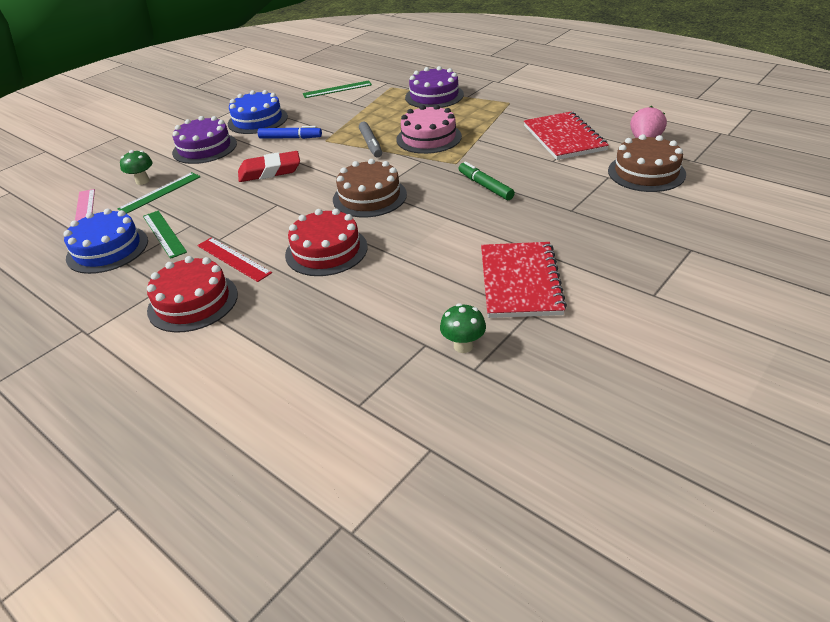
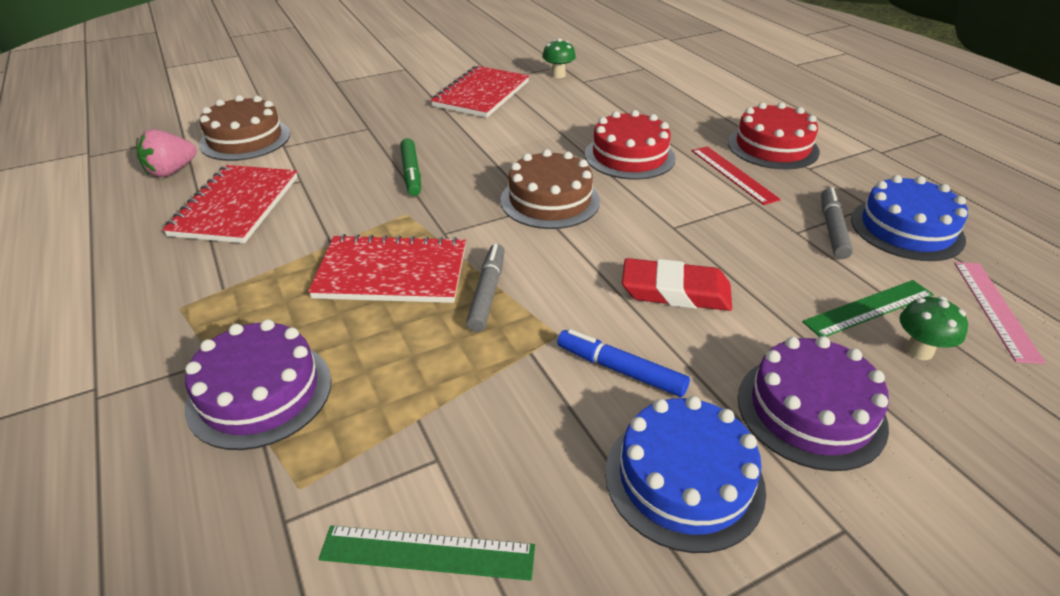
camera: 160 degrees left, 0 degrees up
(164, 234) = (832, 229): green ruler -> grey marker
(429, 138) = (392, 273): pink cake -> red notebook

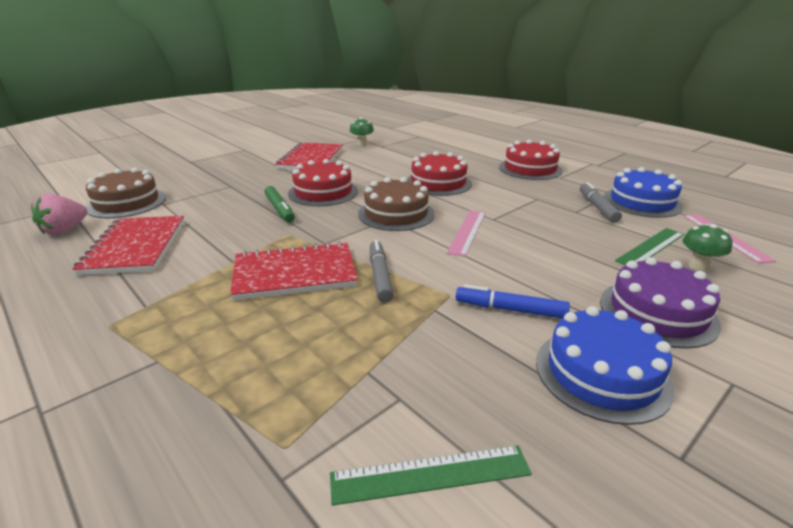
camera: 15 degrees left, 10 degrees down
(260, 393) = (213, 378): purple cake -> none
(474, 152) = (323, 192): none -> red cake
(628, 243) = (467, 232): none -> pink ruler
(675, 291) = (519, 255): red eraser -> none
(733, 174) = (514, 185): red ruler -> none

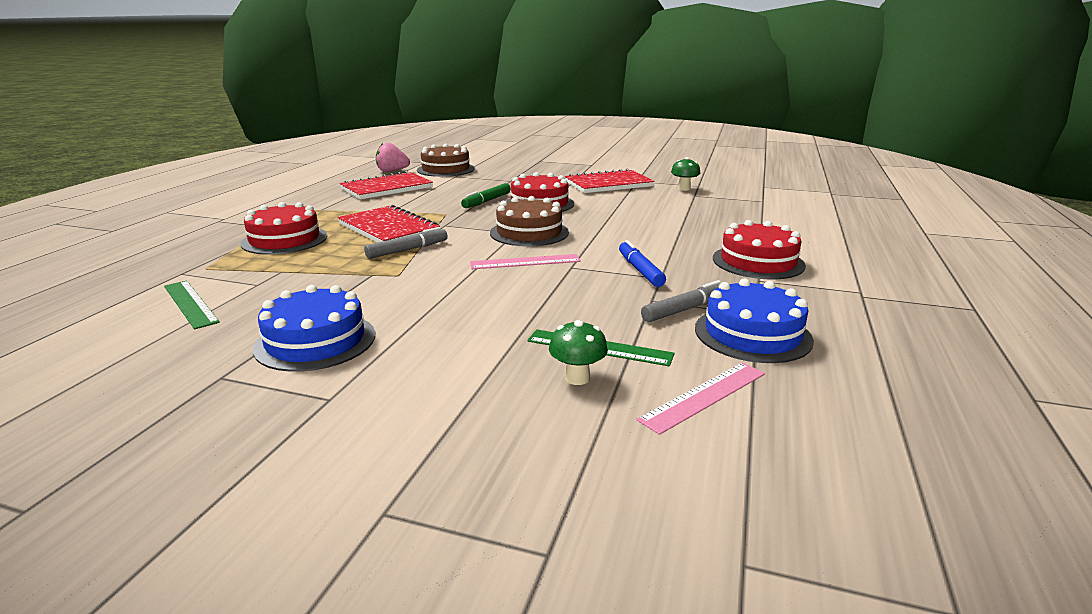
camera: 60 degrees right, 5 degrees down
(438, 183) = (630, 232): red cake -> red cake (284, 240)
(510, 310) = (391, 298): blue marker -> blue marker (640, 270)
(657, 312) = (437, 358): purple cake -> none

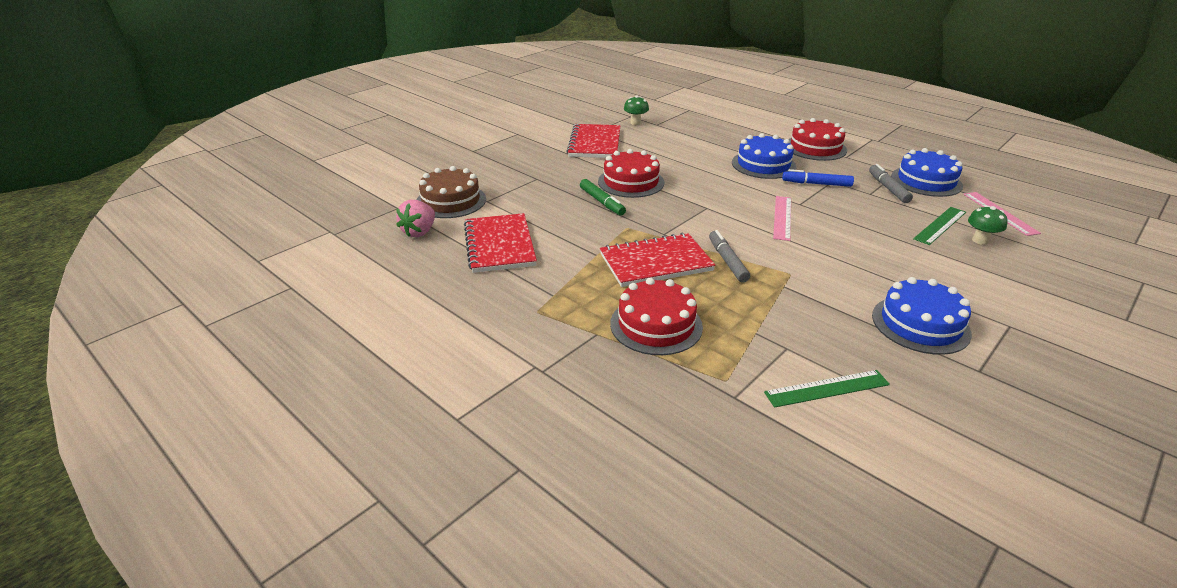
camera: 65 degrees left, 10 degrees up
(529, 232) = (711, 202): brown cake -> none
(658, 243) = (763, 164): none -> blue cake

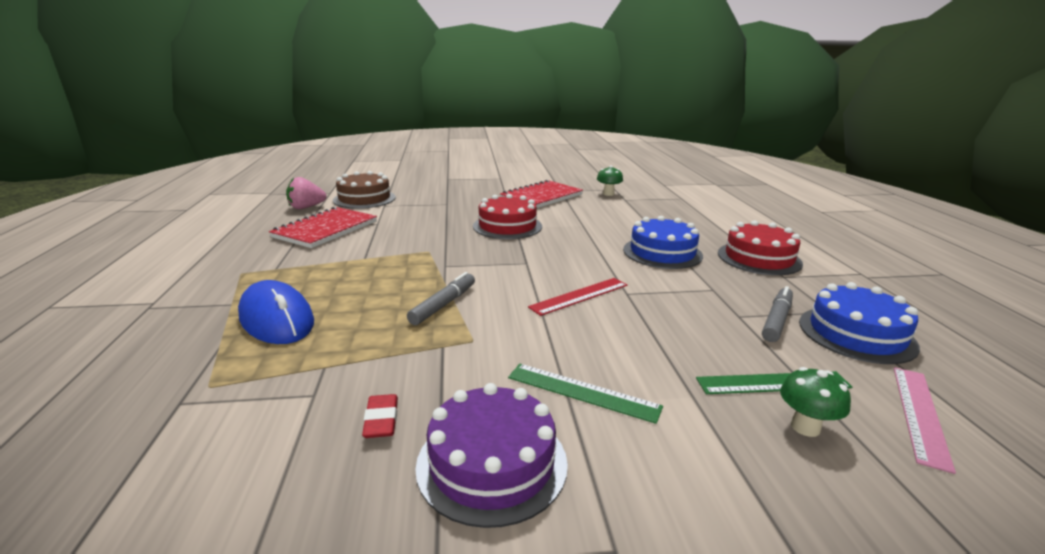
camera: 40 degrees right, 10 degrees down
(602, 202) = (453, 230): green marker -> none
(656, 262) = (388, 280): red notebook -> none
(656, 325) = (276, 319): red cake -> blue mouse
(782, 217) = (579, 296): pink ruler -> red ruler
(816, 184) = (687, 285): blue marker -> none
(827, 388) = (249, 451): green ruler -> green ruler (582, 392)
(844, 337) = (381, 420): none -> red eraser
(920, 324) = (492, 463): blue cake -> purple cake

